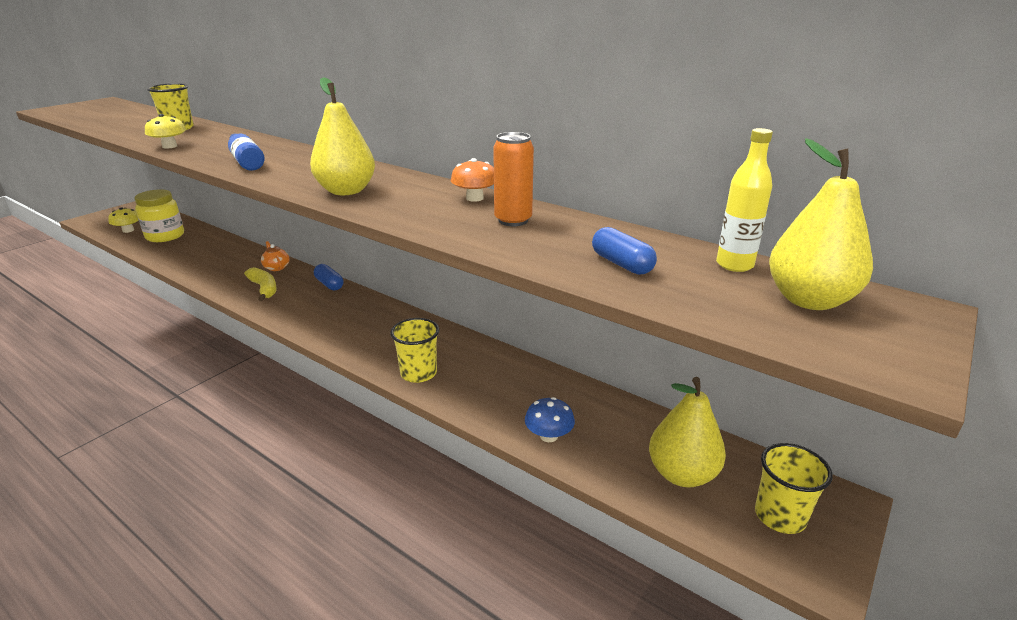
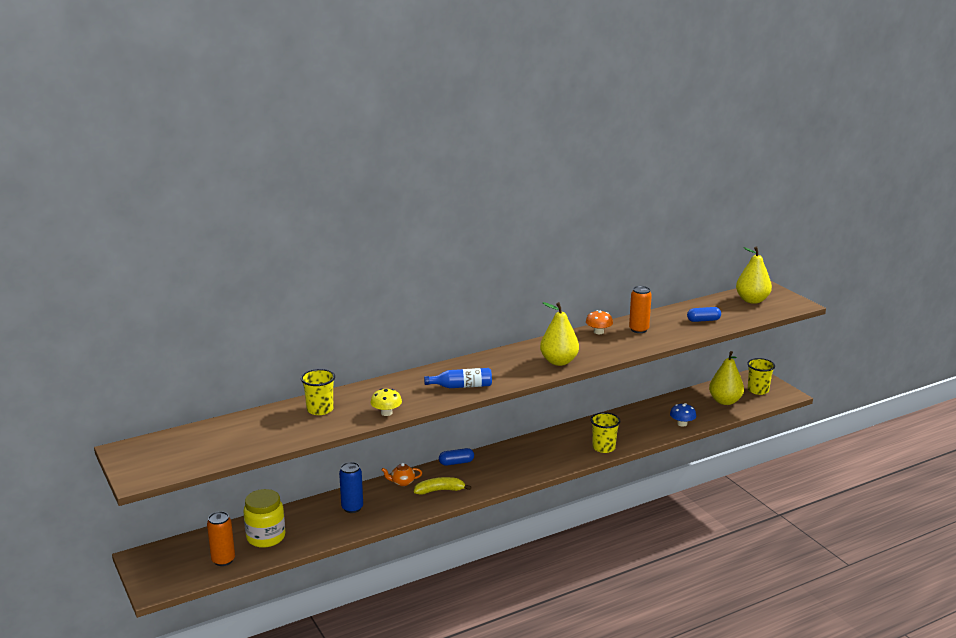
camera: 65 degrees left, 5 degrees down
(128, 230) = (223, 560): yellow mushroom -> orange can
(220, 256) = (352, 508): none -> blue can
(734, 265) = (717, 302): yellow bottle -> none

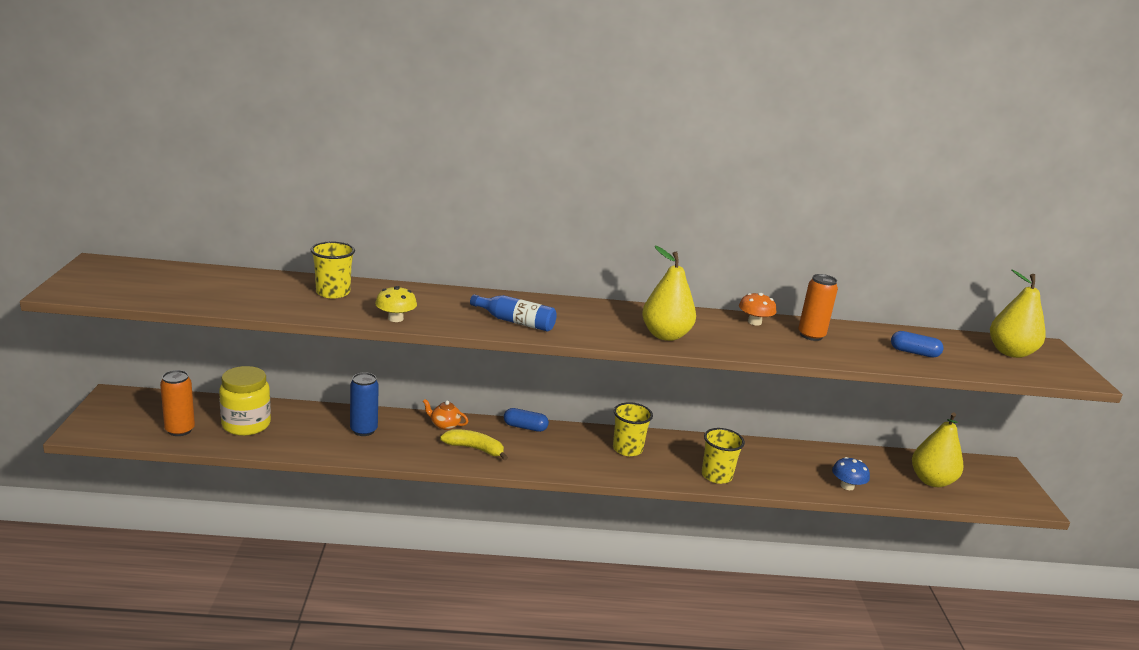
camera: 25 degrees right, 0 degrees up
(758, 390) = (991, 484): yellow cup -> yellow cup (627, 449)

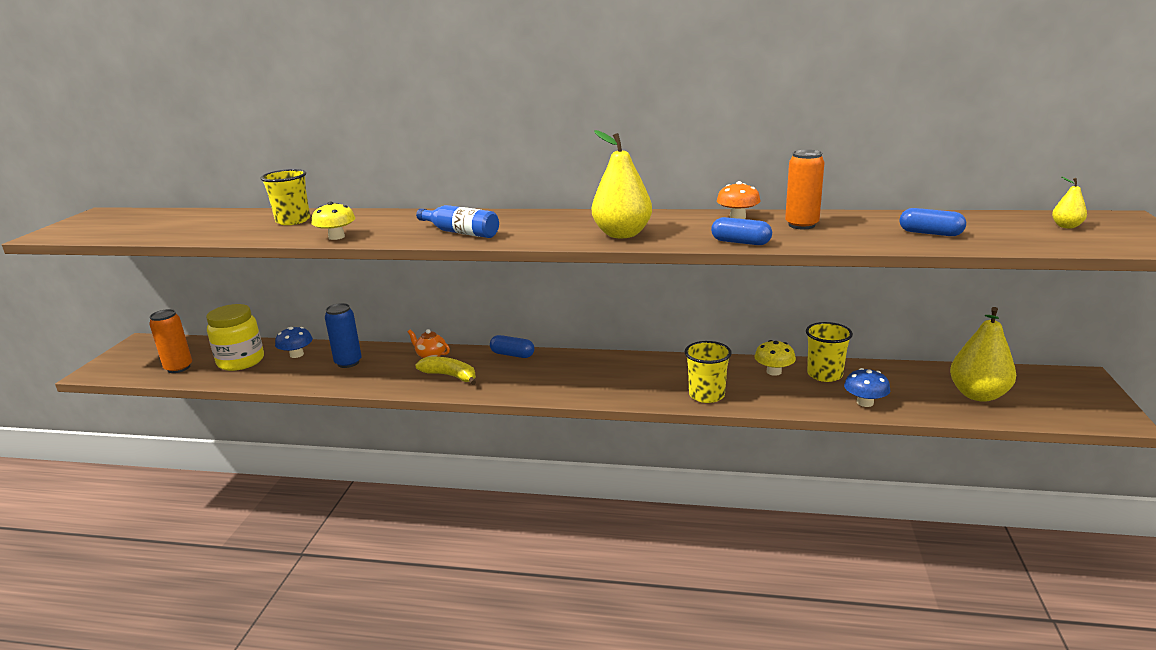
camera: 15 degrees right, 0 degrees up
(303, 419) = (296, 354): none -> blue mushroom
(627, 449) = (614, 371): yellow cup -> yellow cup (824, 375)
(765, 453) = (774, 372): none -> yellow mushroom
(770, 352) = (740, 242): none -> blue capsule
(1010, 352) = (1066, 226): yellow pear -> yellow pear, size x0.47

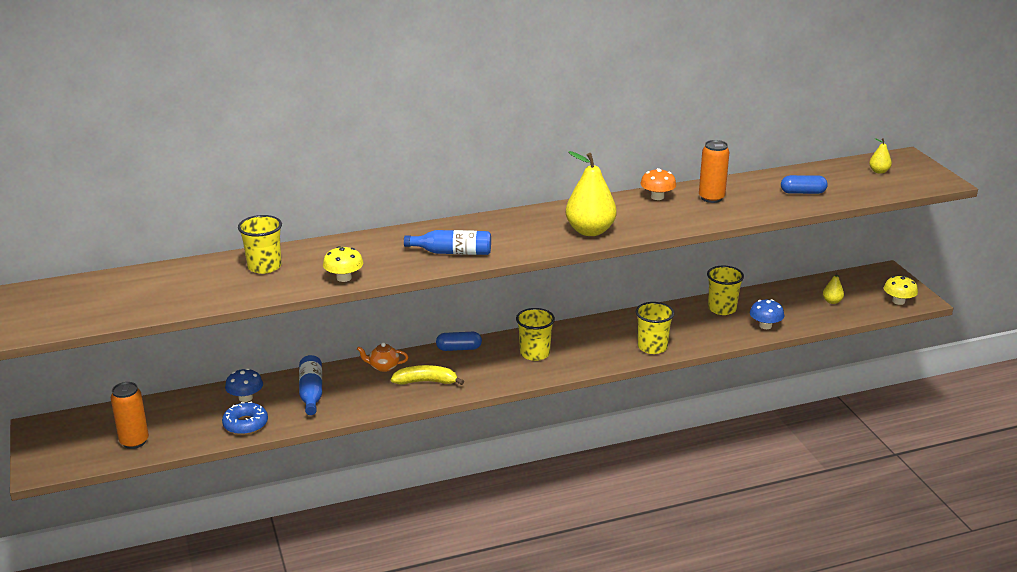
camera: 30 degrees left, 5 degrees up
(241, 361) = (195, 418): yellow jar -> none
(268, 375) = (245, 424): none -> blue donut
(348, 362) = (311, 393): blue can -> blue bottle
(577, 374) = (534, 353): none -> yellow cup
(740, 242) = (686, 224): blue capsule -> none
(774, 372) = (684, 315): yellow mushroom -> yellow mushroom (898, 301)
(978, 395) = (832, 301): yellow pear -> yellow pear, size x0.47

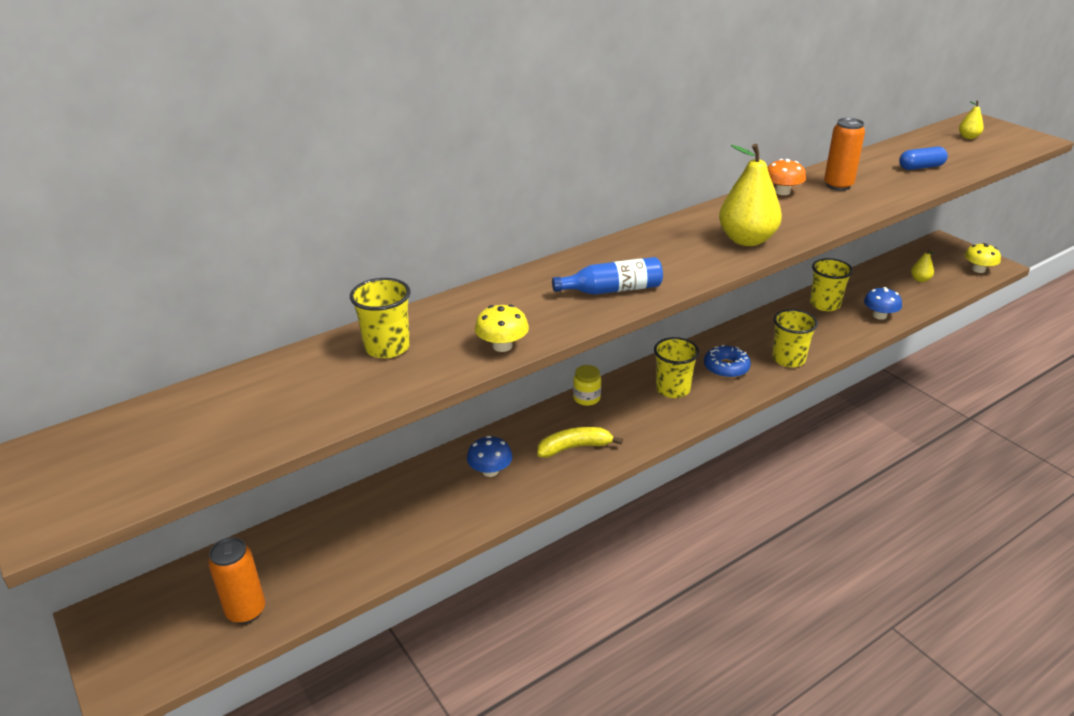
camera: 15 degrees left, 5 degrees up
(245, 398) = (367, 513): blue mushroom -> blue mushroom (490, 471)
(245, 424) = (385, 551): blue donut -> blue donut (726, 367)
(311, 393) = (446, 489): blue bottle -> none
(383, 367) = (514, 437): orange teapot -> none
(459, 348) = (586, 398): blue capsule -> yellow jar

